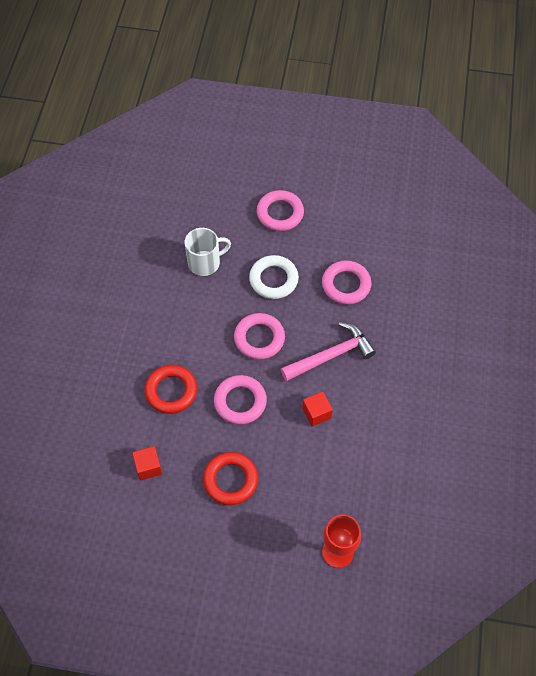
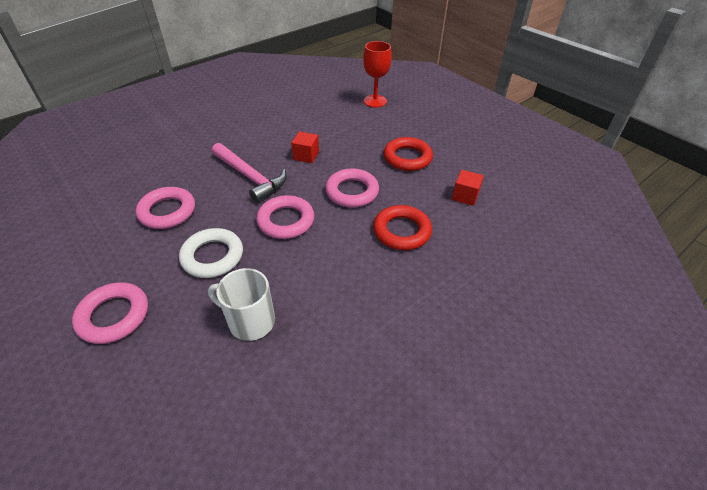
camera: 140 degrees left, 15 degrees down
(331, 355) = (250, 177): pink hammer -> pink hammer turned 150 degrees counterclockwise

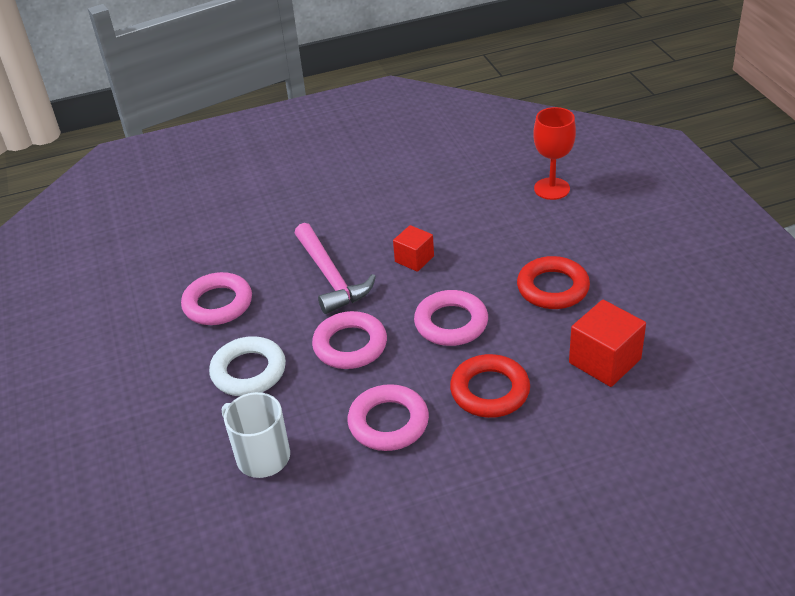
camera: 25 degrees right, 5 degrees down
(114, 316) = (126, 414): pink ring -> pink ring (388, 422)
(465, 196) = (604, 361): red cube -> red cube, size x1.59

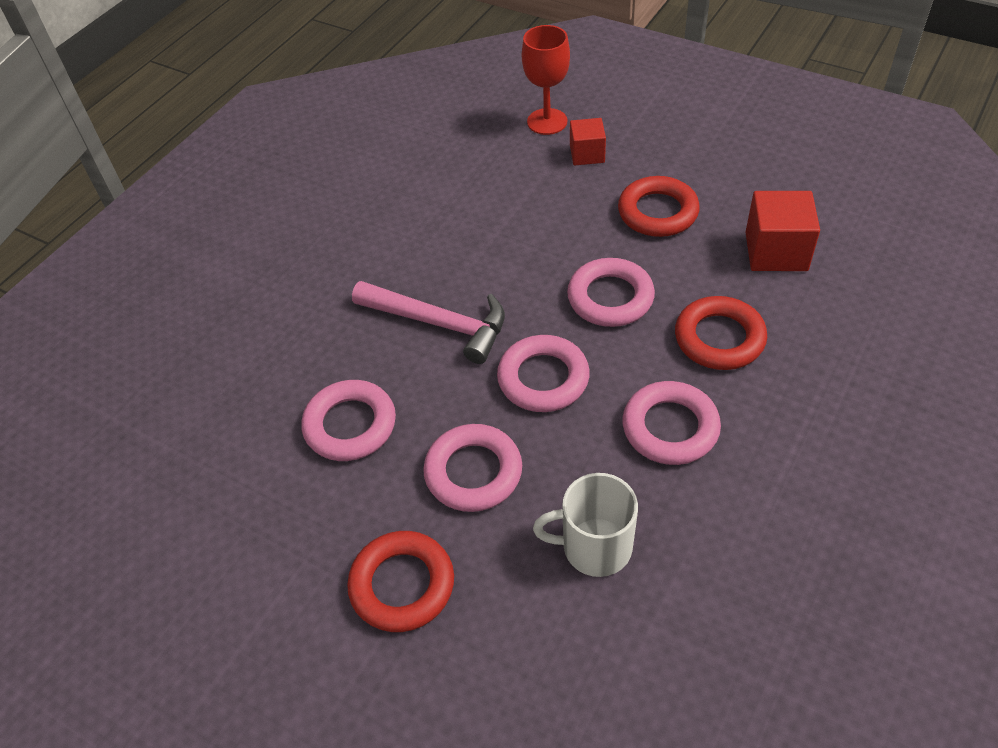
camera: 40 degrees left, 10 degrees up
(145, 404) = (402, 585): none -> red ring
(249, 371) = (473, 472): white ring -> pink ring
(414, 259) = (501, 257): red cube -> red cube (587, 154)

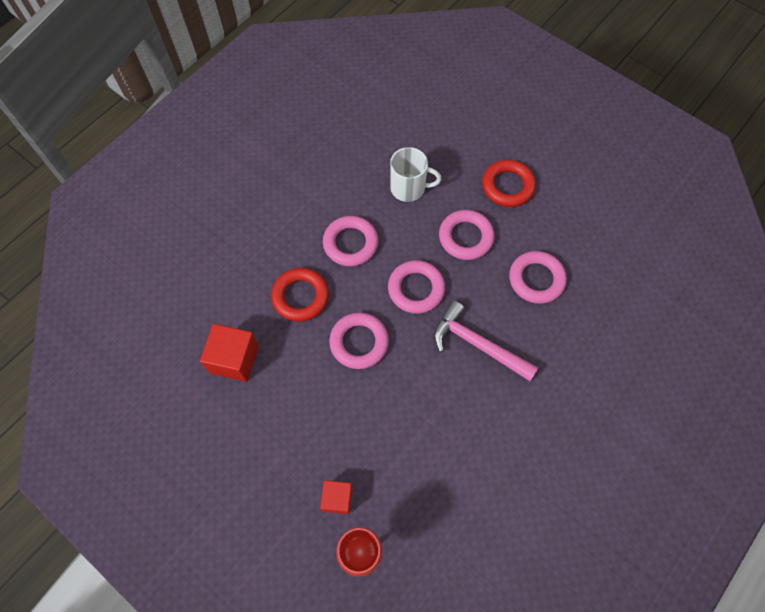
camera: 175 degrees left, 15 degrees up
(657, 212) = (302, 416): red ring -> none

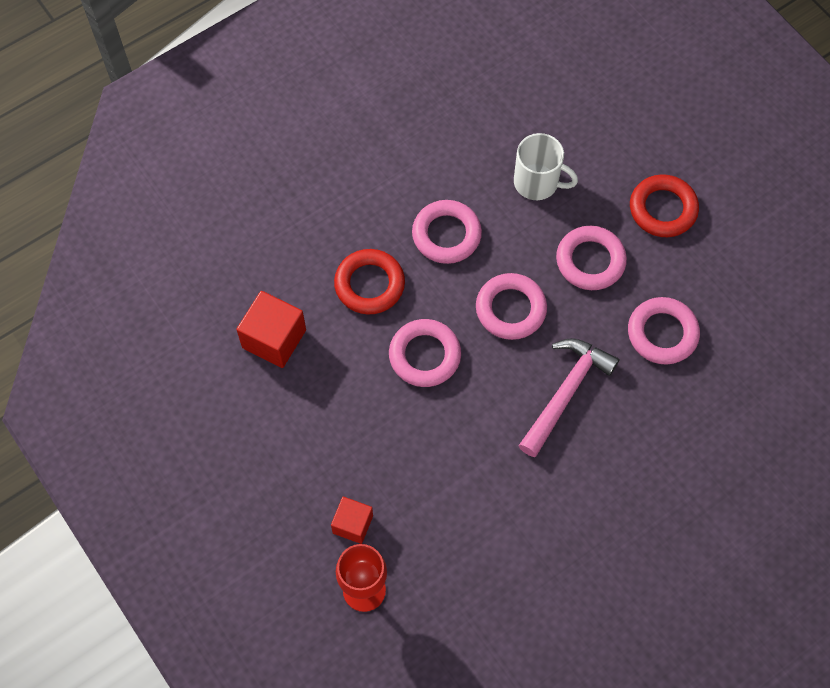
camera: 15 degrees right, 0 degrees up
(477, 344) = (566, 393): pink hammer -> pink hammer turned 75 degrees clockwise

